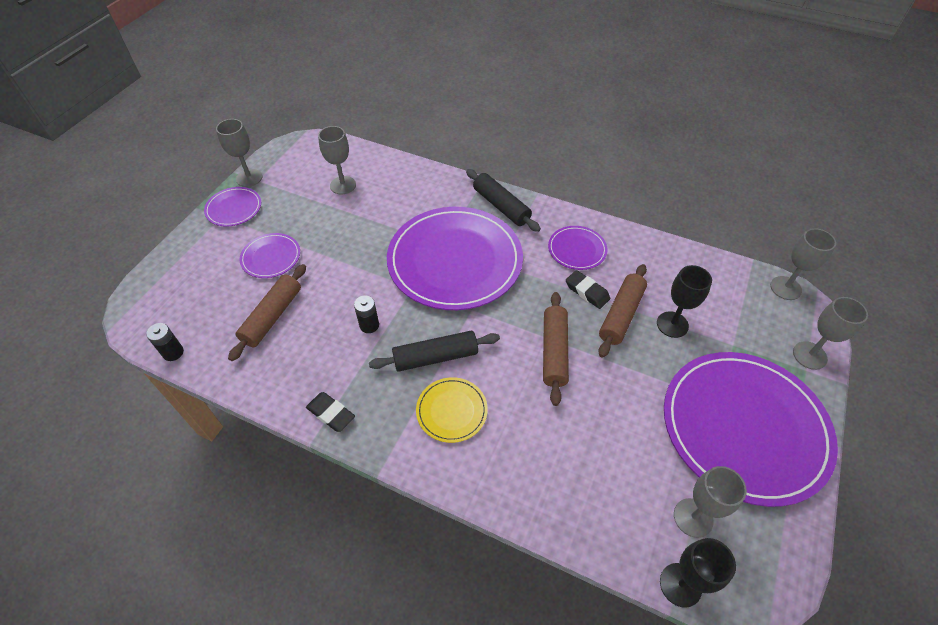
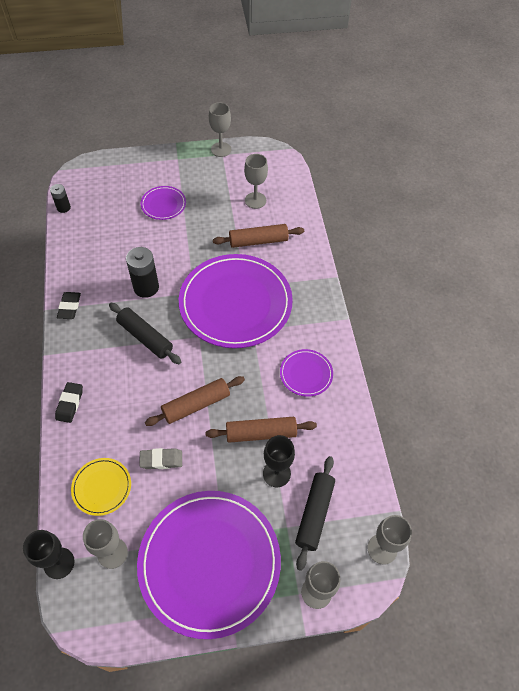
camera: 55 degrees right, 5 degrees up
(234, 208) = (189, 160): purple plate -> none
(272, 316) = (119, 235): brown rolling pin -> brown rolling pin (258, 241)
(369, 325) = (146, 287): black battery -> black battery, size x1.70
(451, 411) = (110, 369): yellow plate -> yellow plate (102, 487)
(501, 206) = (312, 302): black rolling pin -> black rolling pin (314, 514)
(587, 292) = (267, 400): black eraser -> black eraser (70, 404)
(602, 415) = (161, 460): none -> grey eraser

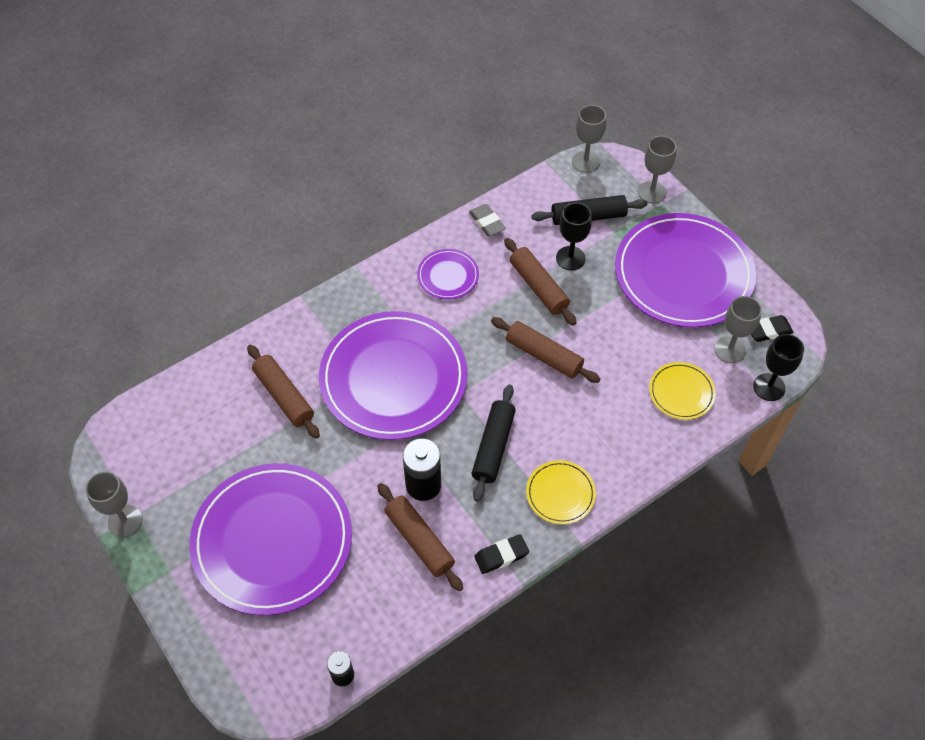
camera: 115 degrees left, 0 degrees up
(70, 404) = (619, 475): black eraser -> black eraser (768, 331)
(84, 360) = (560, 493): none -> yellow plate
(111, 270) = (419, 540): none -> brown rolling pin
(161, 460) = (621, 356): grey eraser -> grey eraser (487, 222)
(163, 204) = (272, 540): purple plate -> purple plate, size x2.26
(255, 200) = (212, 430): grey goblet -> none

